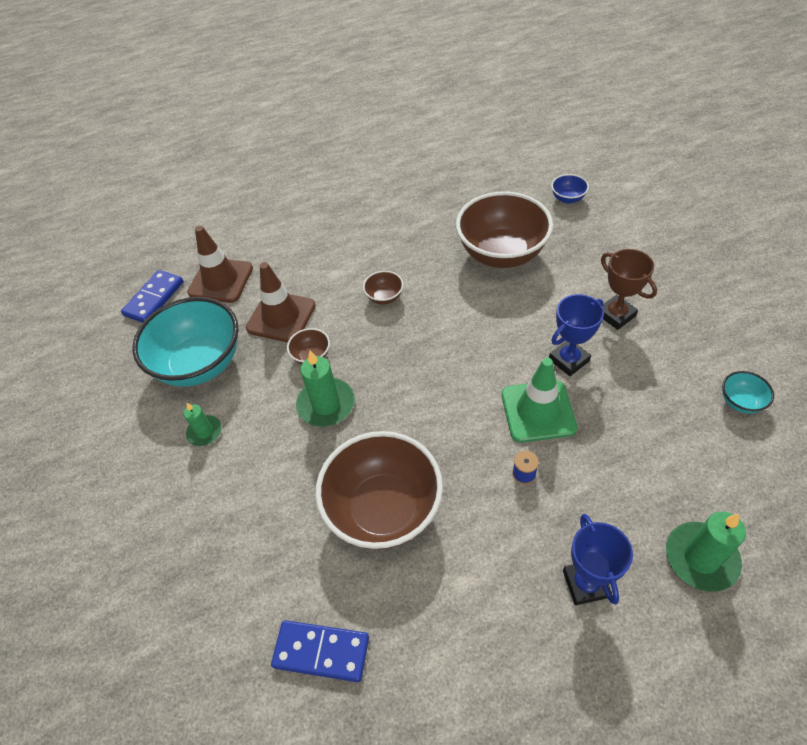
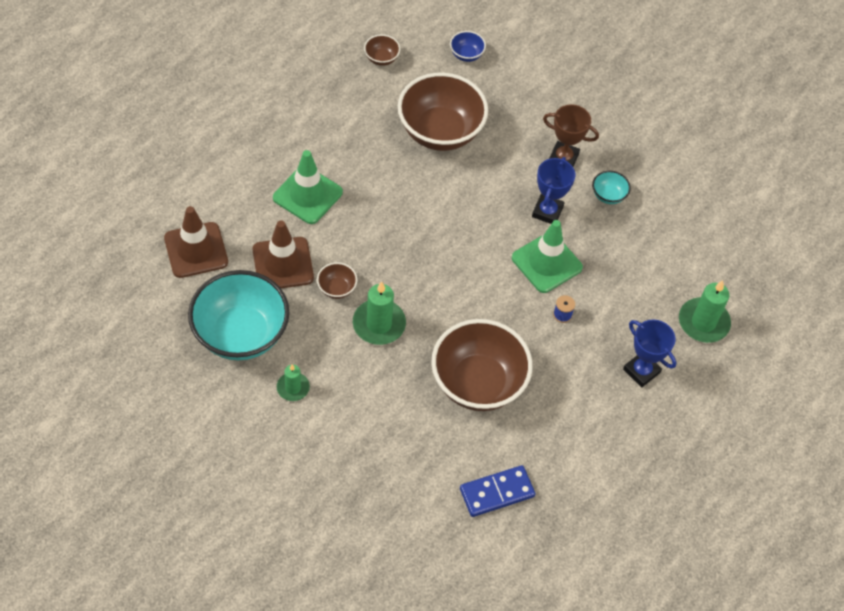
camera: 40 degrees left, 5 degrees up
(154, 299) = (143, 292): blue domino -> none
(345, 268) = (307, 195): none -> green traffic cone
(384, 297) = (364, 211): brown bowl -> brown bowl (381, 58)
(740, 402) = (683, 199): turquoise bowl -> turquoise bowl (608, 195)

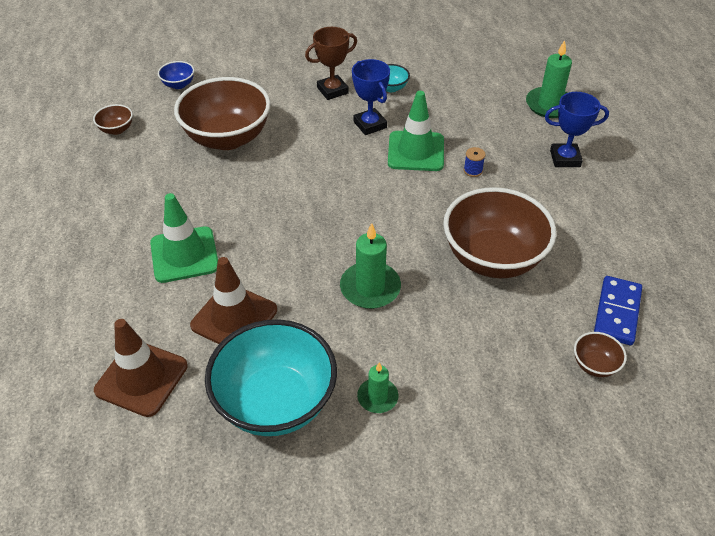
camera: 45 degrees left, 10 degrees down
(337, 288) = (303, 294): brown bowl -> brown bowl (594, 365)

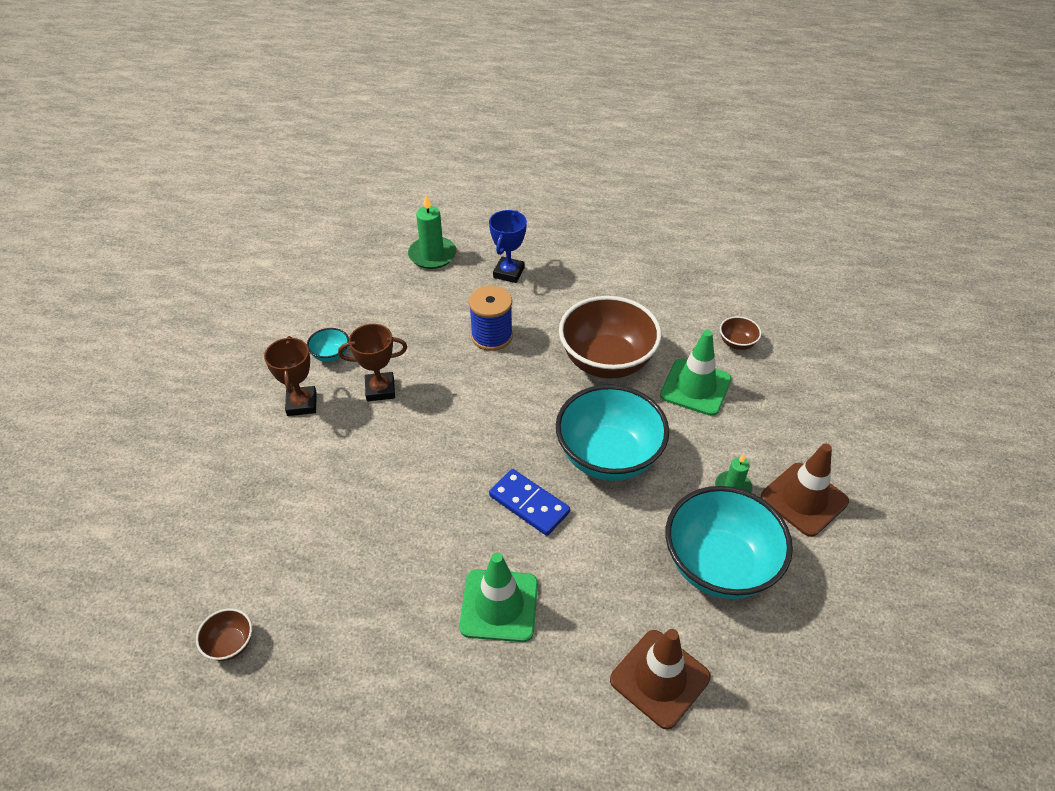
camera: 70 degrees left, 0 degrees up
(178, 84) = (181, 554): blue bowl -> none
(227, 138) = (324, 522): brown bowl -> none
(234, 318) = (607, 577): brown traffic cone -> brown traffic cone (804, 499)
(370, 125) = (380, 389): blue trophy -> brown trophy
(370, 288) = (608, 456): green candle -> turquoise bowl
(416, 151) = (442, 367): green traffic cone -> green traffic cone (695, 387)
(473, 170) = (492, 336): blue spool -> blue spool, size x2.18
(617, 312) = (691, 311): blue domino -> blue domino (529, 504)

